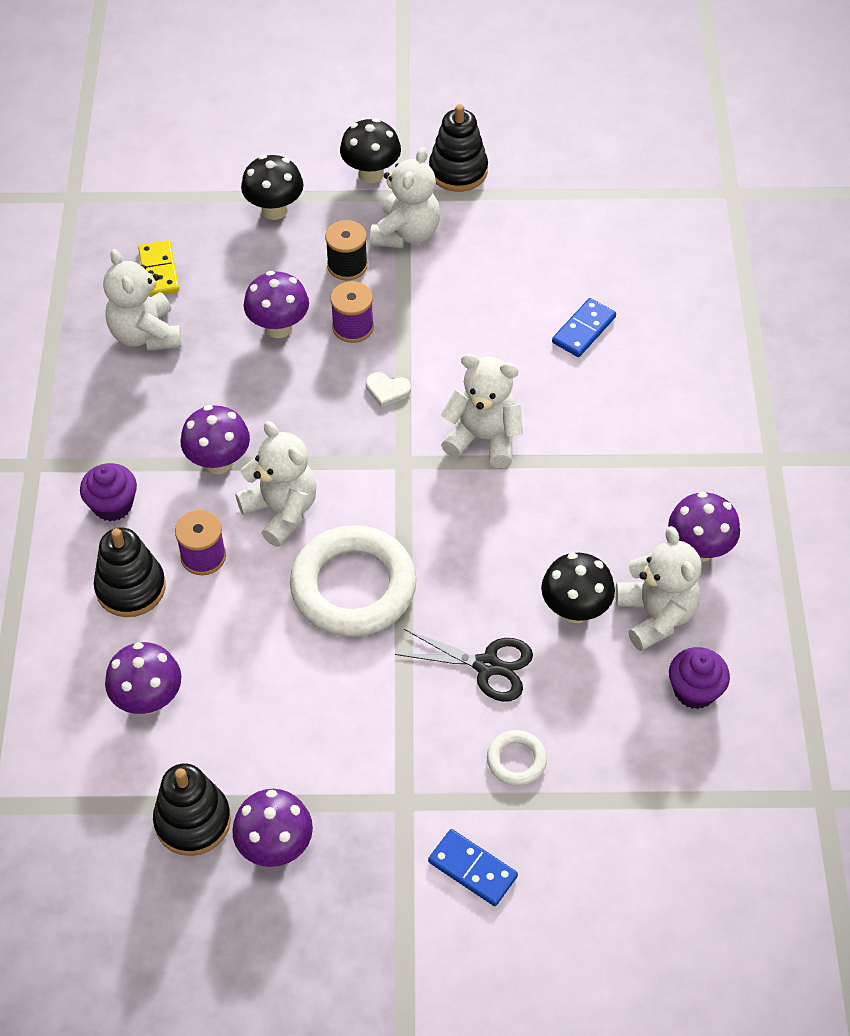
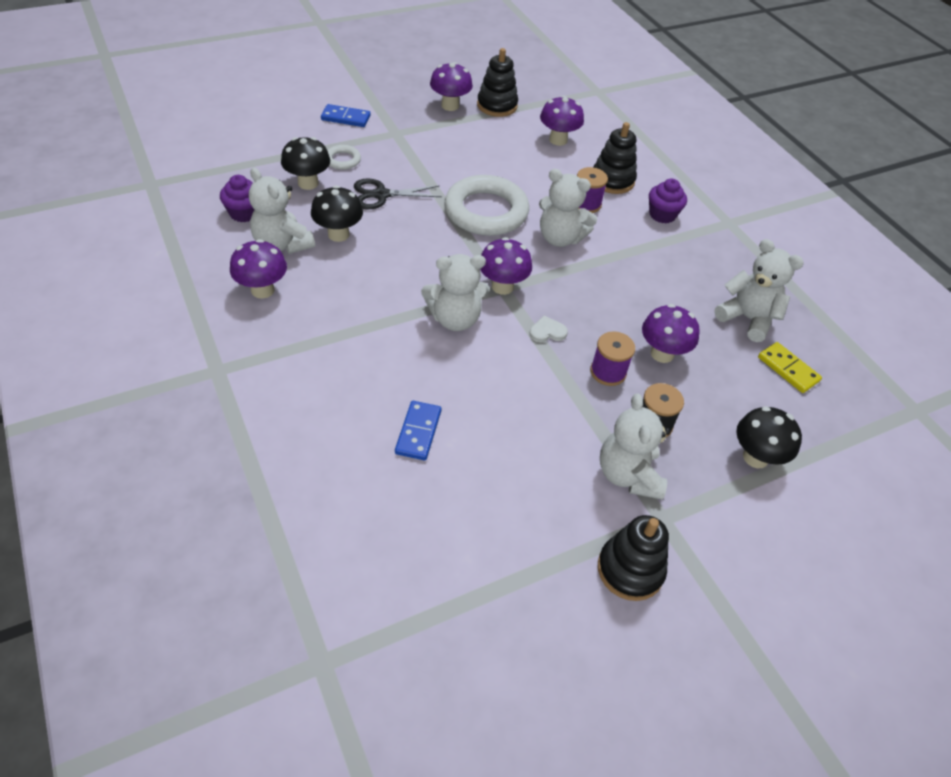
camera: 150 degrees right, 5 degrees down
(218, 462) = (622, 254): purple mushroom -> purple mushroom (502, 286)
(371, 174) = (708, 531): black mushroom -> black mushroom (308, 183)

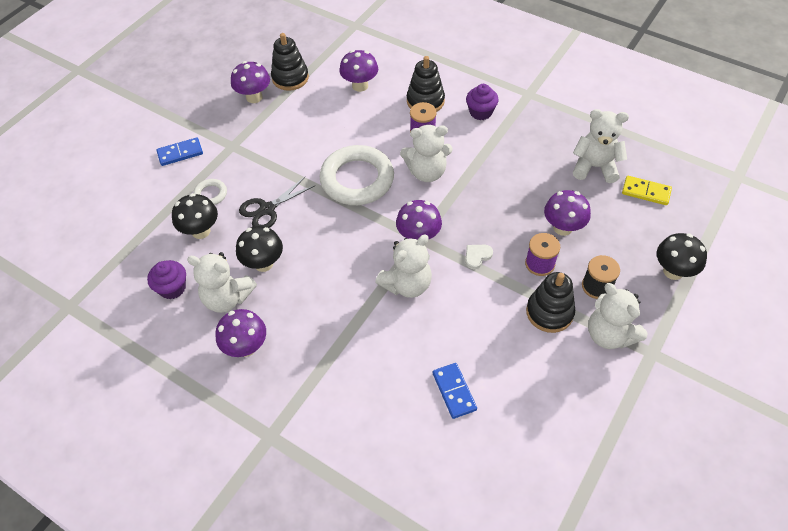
camera: 25 degrees left, 5 degrees up
(630, 570) = (660, 403): black stacking toy -> black stacking toy (549, 312)

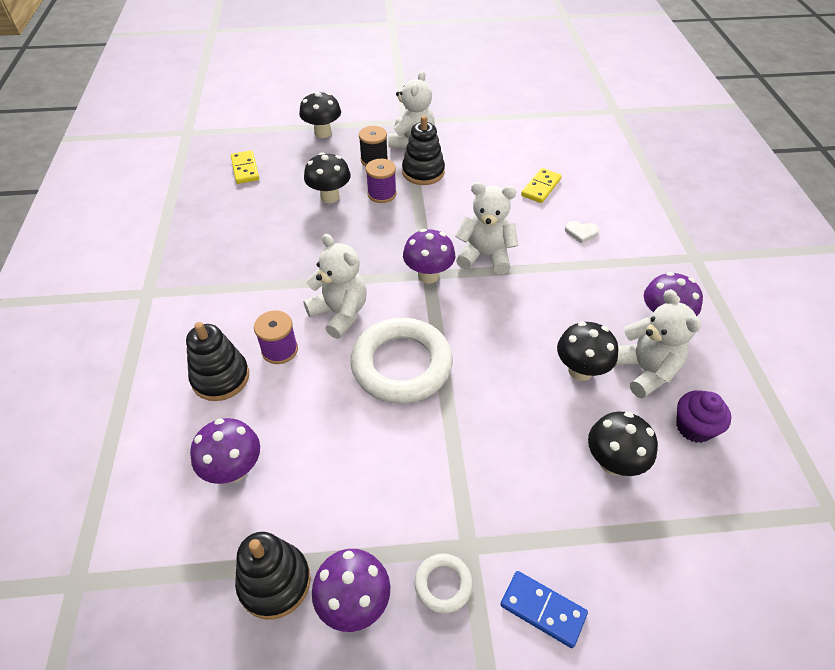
camera: 130 degrees left, 5 degrees down
(211, 194) = (561, 499): white ring -> white ring (443, 584)
(267, 209) = (519, 419): black scissors -> none
(454, 391) = (541, 187): blue domino -> yellow domino
(477, 256) = (410, 230): white heart -> white heart (581, 232)
(480, 112) = (208, 317): purple cupcake -> none
(563, 228) = (330, 197): purple mushroom -> black mushroom
(594, 167) = (235, 206): white teddy bear -> none

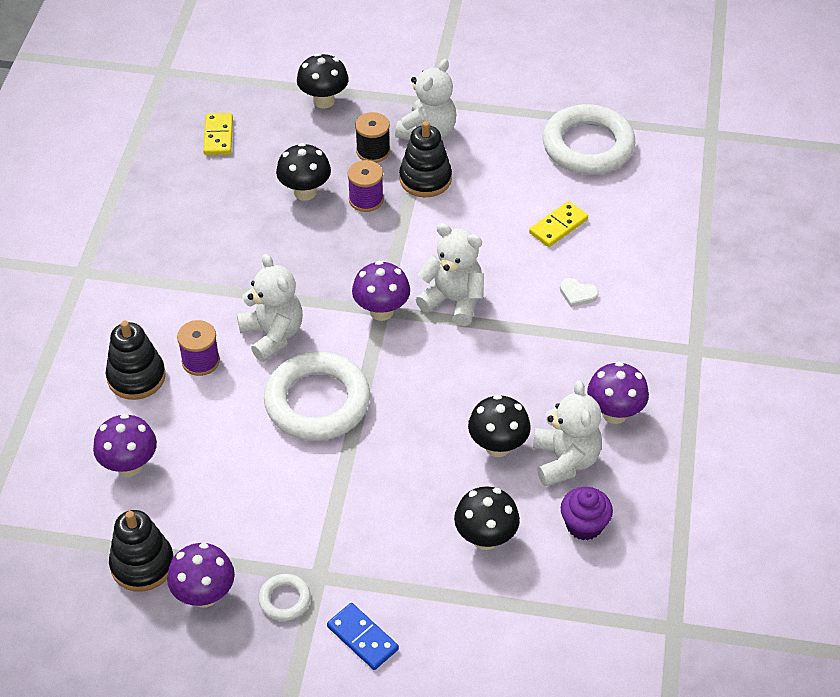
camera: 15 degrees right, 0 degrees up
(534, 131) = (588, 146): none -> white ring

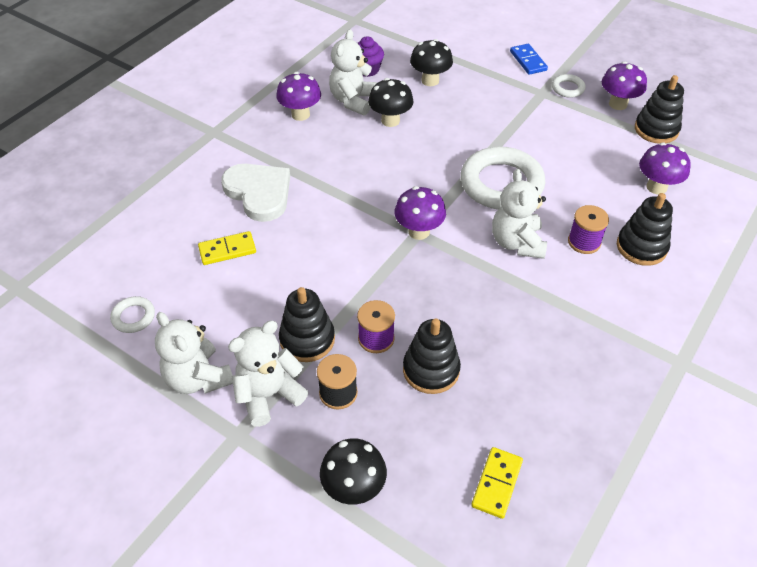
camera: 155 degrees left, 0 degrees up
(305, 192) = (431, 370): black mushroom -> black stacking toy
(453, 301) = (357, 220): white teddy bear -> white teddy bear (198, 378)
(577, 294) = (259, 193): white heart -> white heart, size x2.37
(588, 146) = (133, 317): white ring -> white ring, size x0.45

